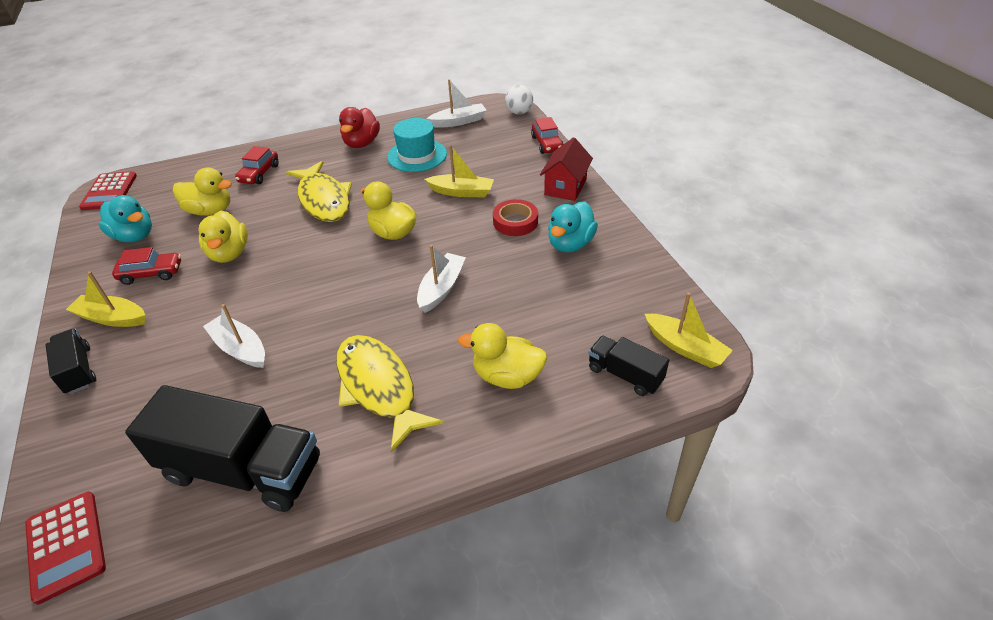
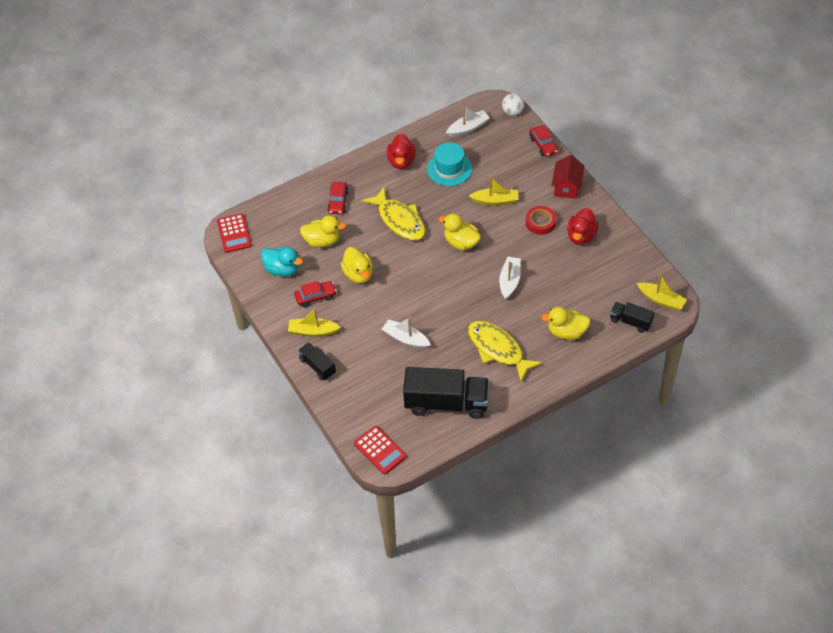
camera: 10 degrees left, 10 degrees up
(570, 244) = (581, 236): turquoise duck -> red duck

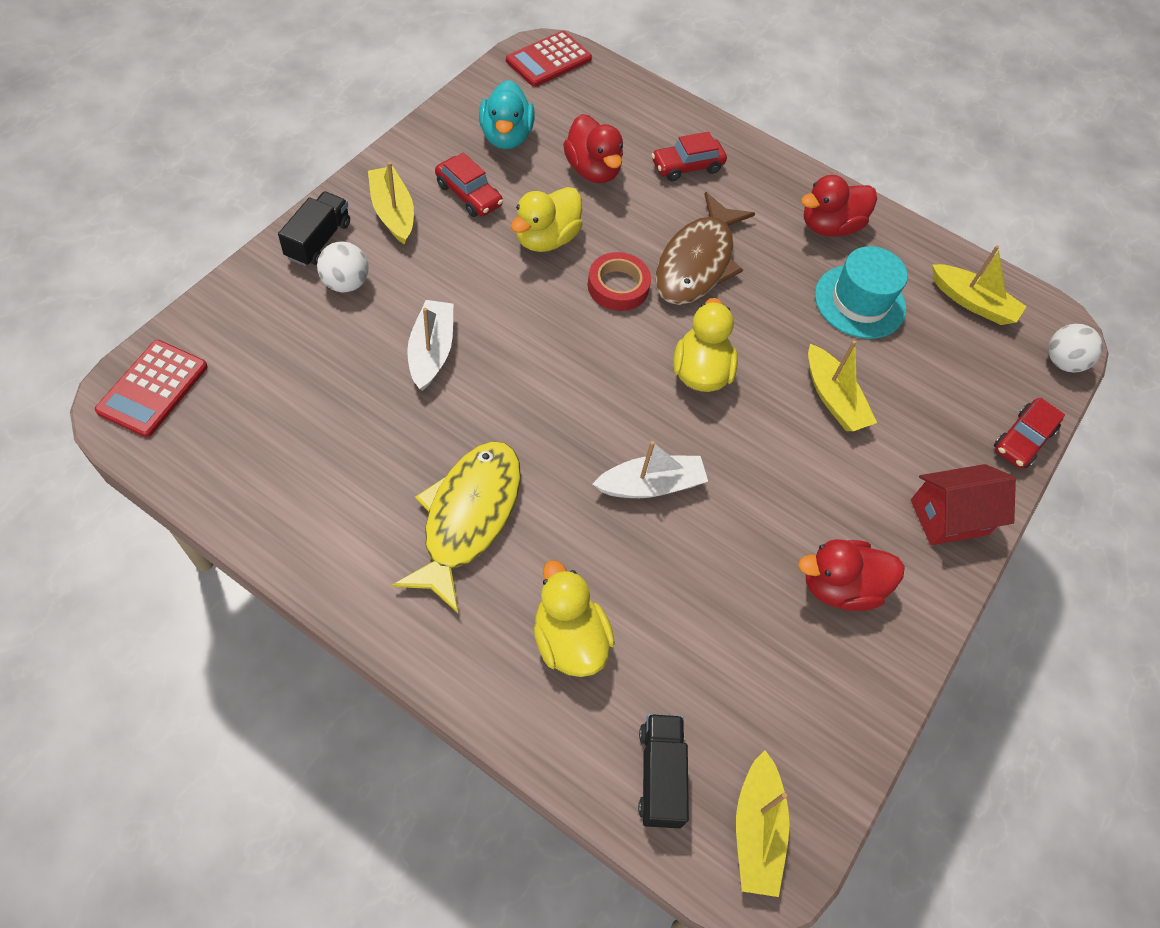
camera: 55 degrees right, 5 degrees up
(322, 241) = (592, 170): yellow duck -> red duck
(350, 361) = (346, 283): none -> white ball
(399, 220) = (697, 262): yellow fish -> brown fish
(446, 403) = (300, 466): black truck -> none
(468, 128) = (972, 302): white boat -> yellow boat
(540, 222) = (828, 496): red tape -> red tape (618, 286)

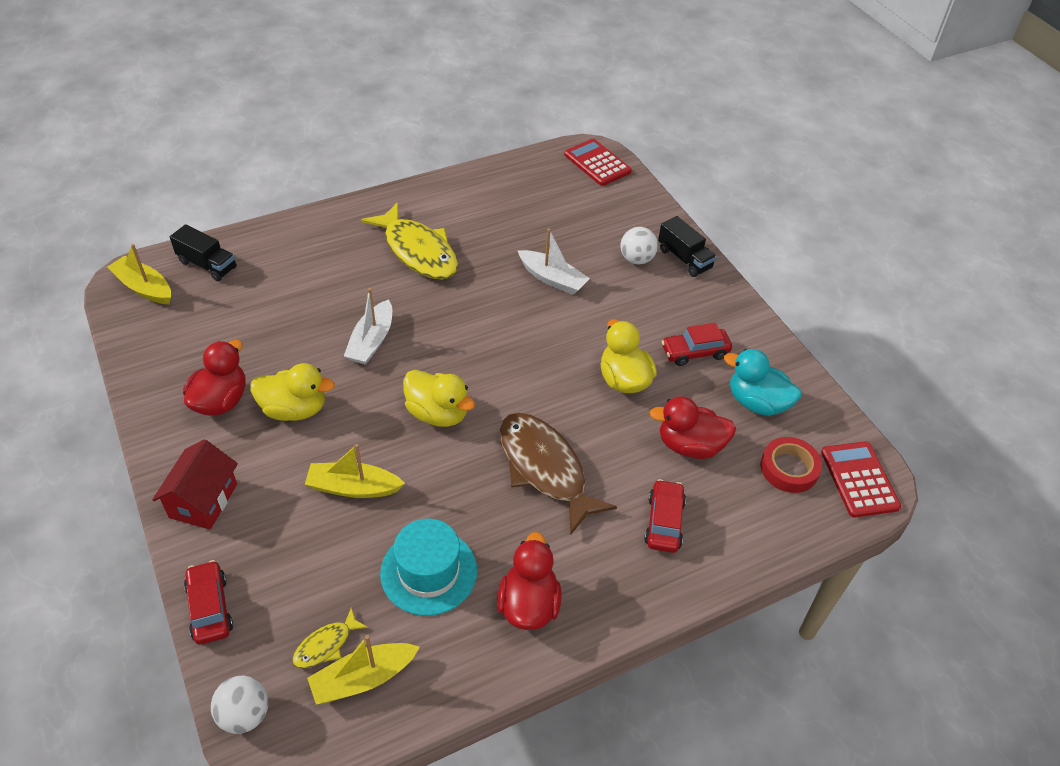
camera: 125 degrees right, 10 degrees down
(393, 212) = (695, 303): yellow boat -> none
(569, 640) = (309, 262): yellow duck -> yellow duck (294, 409)
(618, 286) = (550, 402): red tape -> red tape (789, 468)
(973, 339) = (326, 645): none -> yellow fish

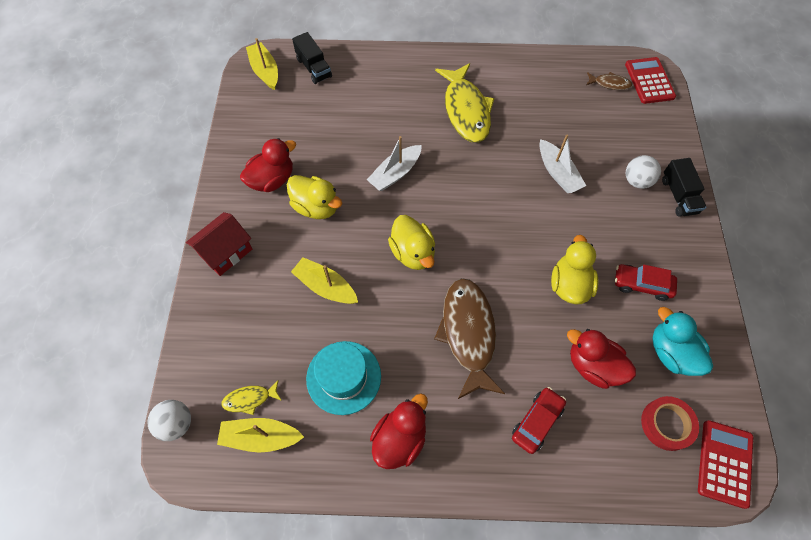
camera: 30 degrees right, 15 degrees up
(210, 608) = (192, 334): red car -> none
(559, 178) = (610, 84): none -> brown fish

